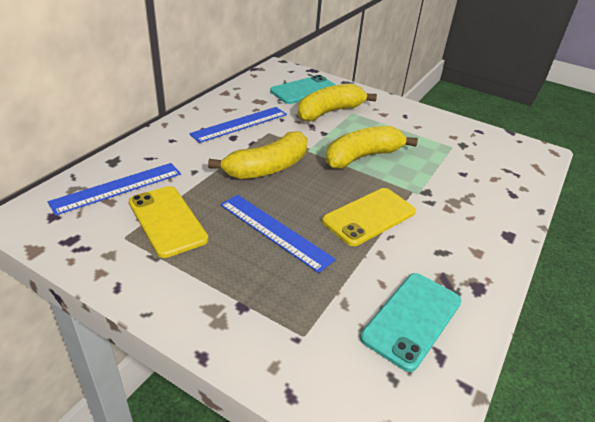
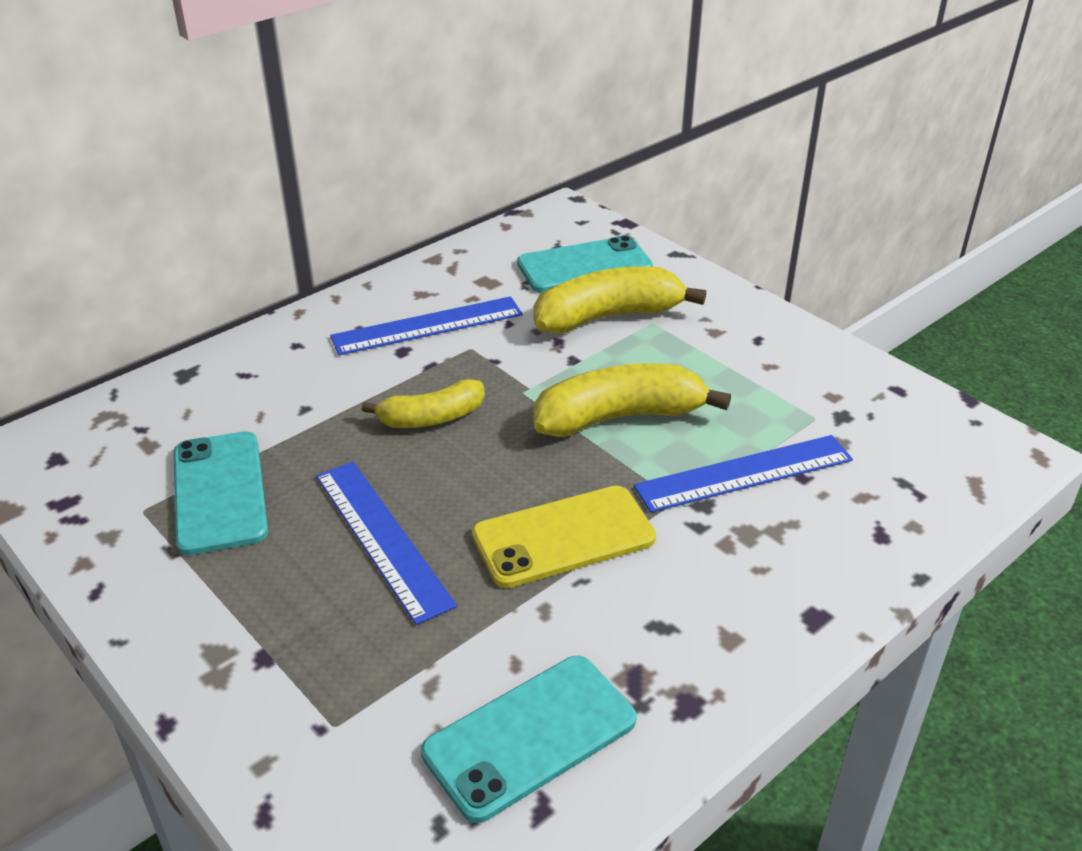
camera: 20 degrees right, 0 degrees up
(117, 187) = (170, 422): blue ruler -> blue ruler (744, 473)
(167, 221) = (219, 492): yellow phone -> turquoise phone
(267, 168) = (432, 418): yellow banana -> yellow banana, size x0.63

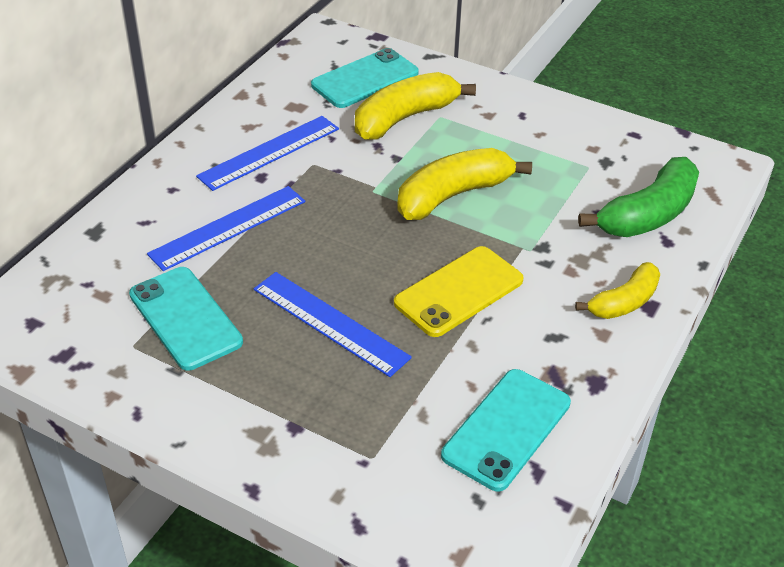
camera: 20 degrees left, 5 degrees up
(432, 418) = (315, 225): yellow banana -> yellow banana (624, 302)
(744, 473) = (559, 218): blue ruler -> blue ruler (228, 227)
(870, 494) = (648, 214): none -> green banana

